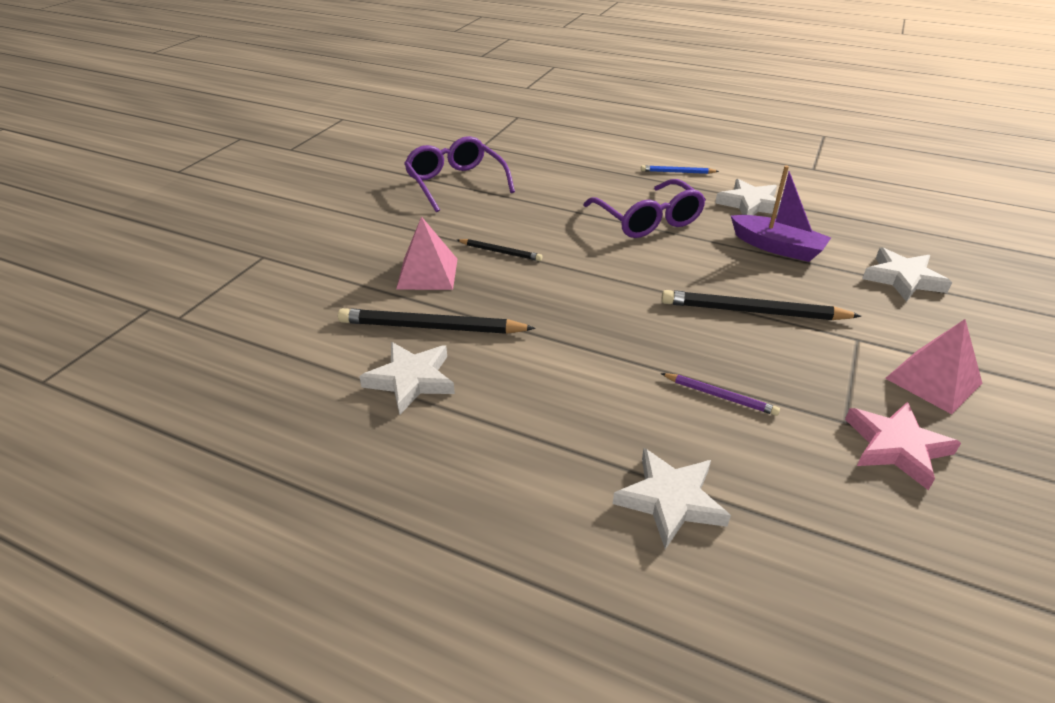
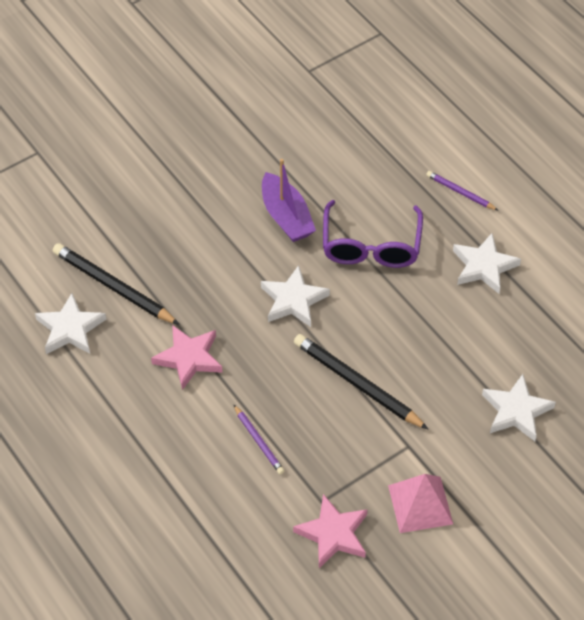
camera: 30 degrees right, 15 degrees up
(427, 273) = (146, 228): pink pyramid -> none
(455, 183) = (244, 120): purple glasses -> none
(500, 252) = (218, 229): black pencil -> none
(570, 355) = (189, 358): none -> pink star
(670, 500) = (159, 494): white star -> white star (293, 300)
(677, 172) = (460, 192): blue pencil -> purple pencil
(777, 247) = (449, 329): purple boat -> purple boat (286, 217)

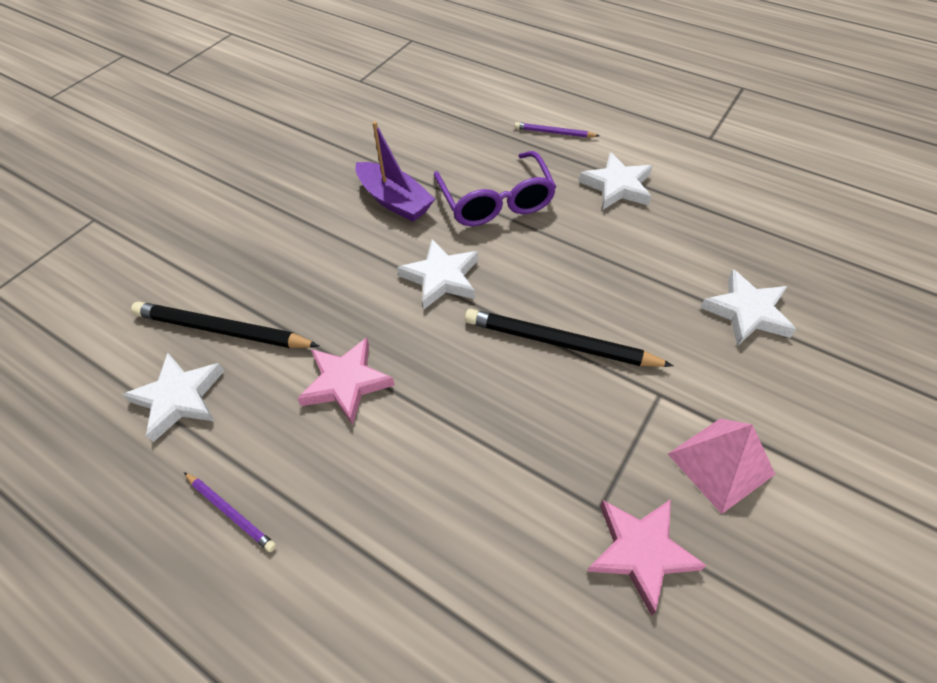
camera: 20 degrees left, 0 degrees up
(258, 441) = (479, 457): purple pencil -> purple pencil (231, 512)

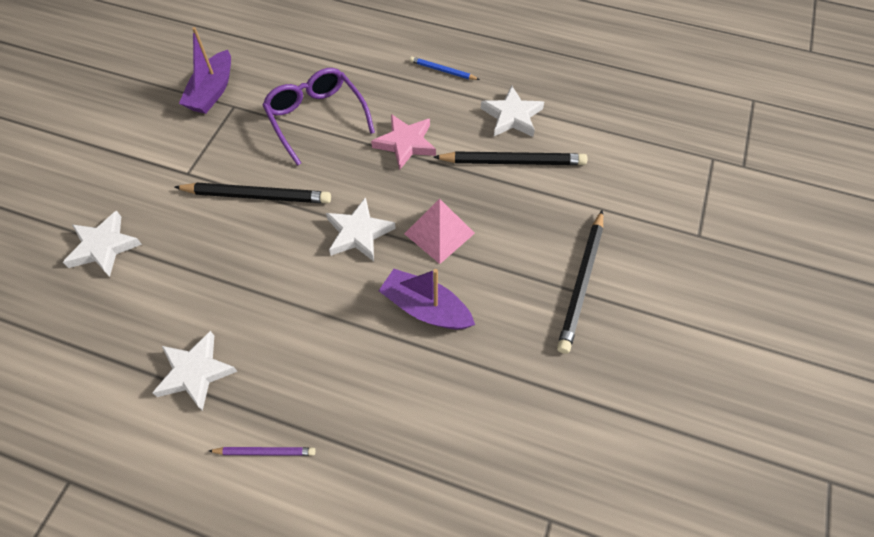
camera: 165 degrees right, 5 degrees up
(231, 512) = (442, 70): purple pencil -> blue pencil
(238, 198) = (581, 283): none -> black pencil
(496, 201) = (323, 326): purple glasses -> purple glasses (316, 118)
(640, 552) = (212, 91): pink star -> purple boat
(720, 464) = (156, 139): pink pyramid -> pink pyramid (439, 233)

